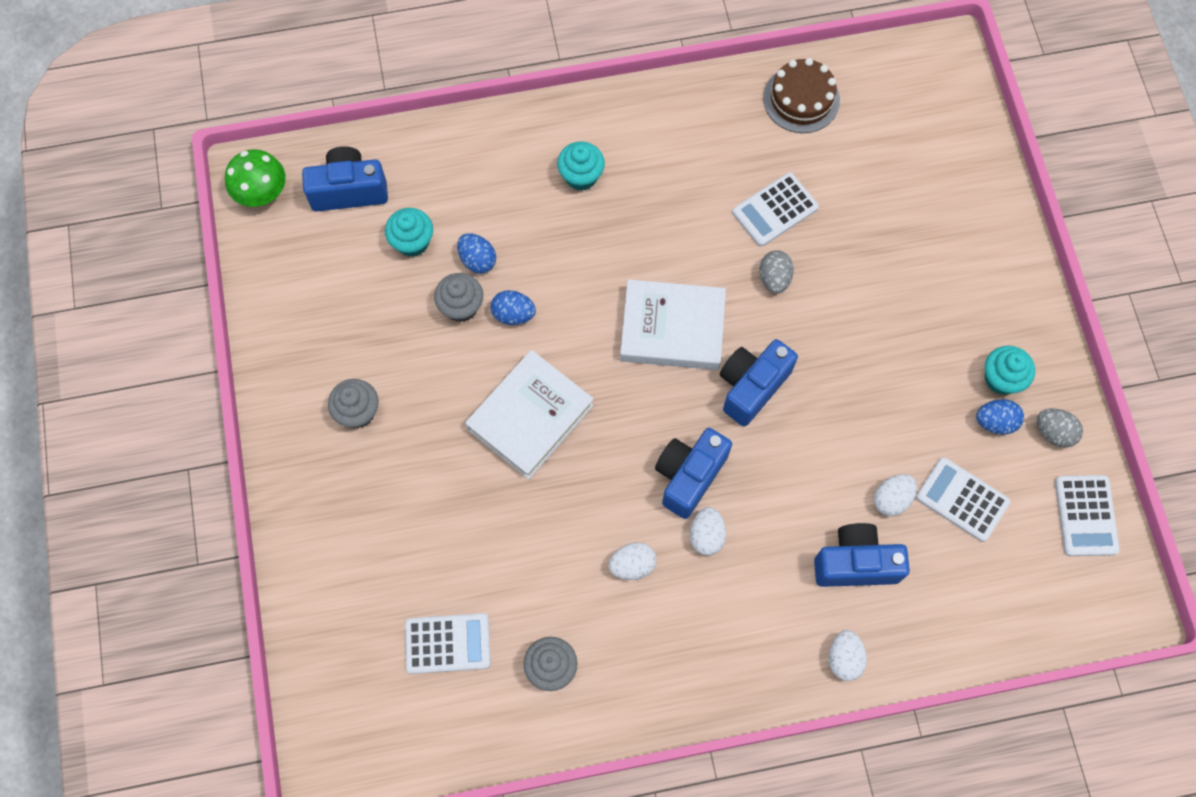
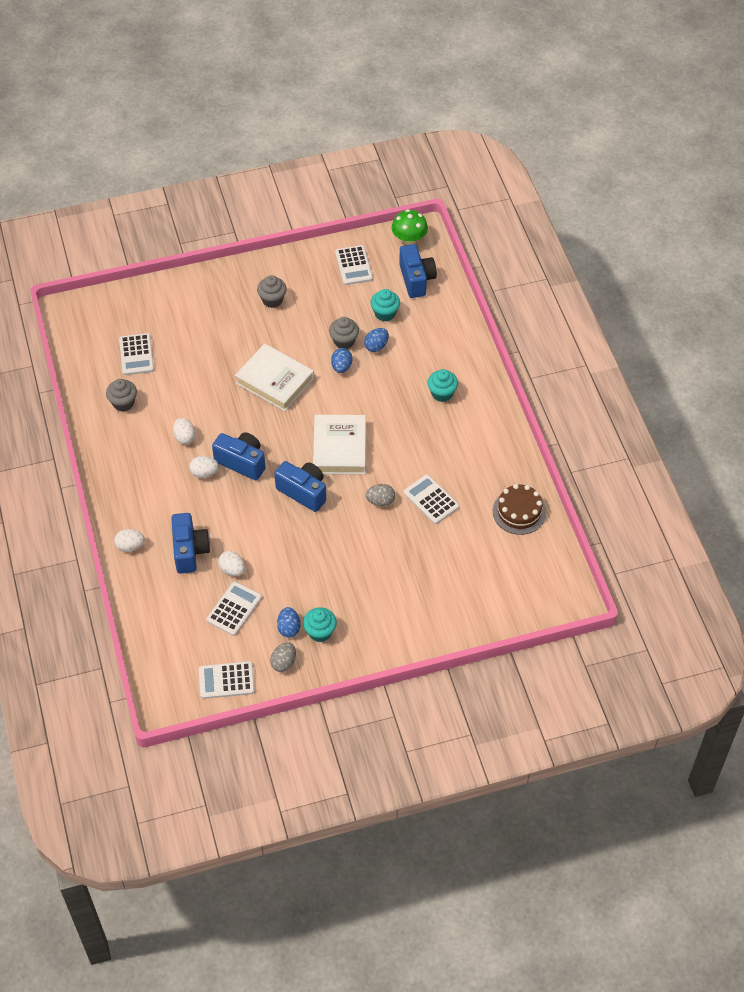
camera: 85 degrees right, 15 degrees down
(304, 280) = (354, 266): none -> white calculator

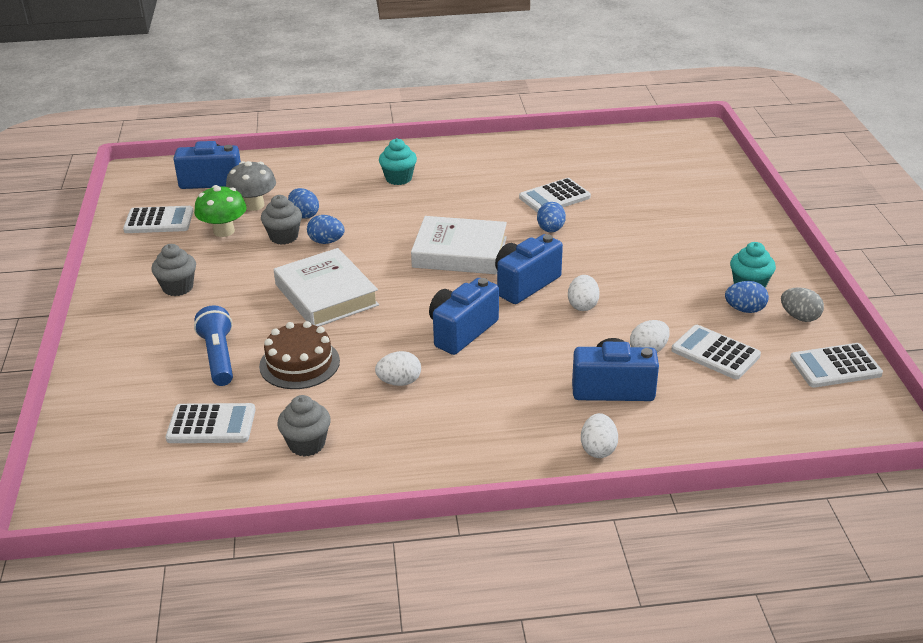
camera: 80 degrees left, 20 degrees down
(200, 341) = (219, 357): none -> blue flashlight
(204, 473) = (472, 366): white egg -> white egg (582, 305)
(226, 680) = (835, 366): white calculator -> white calculator turned 75 degrees clockwise
(275, 381) = (326, 295): white book -> white book turned 75 degrees counterclockwise
(380, 501) = (550, 230): grey egg -> blue egg
(385, 313) = (254, 205): turquoise cupcake -> grey mushroom
(409, 239) = (143, 180): green mushroom -> green mushroom (224, 231)
(519, 512) = (580, 149): brown cake -> brown cake (299, 363)

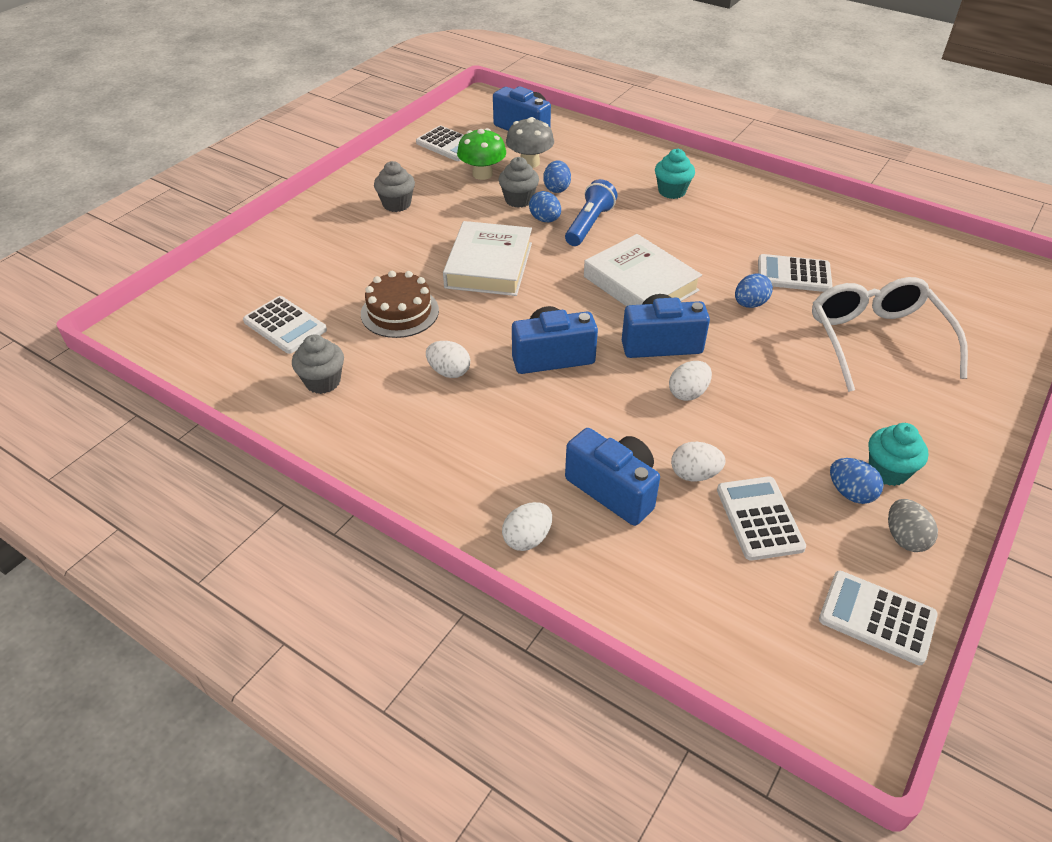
camera: 40 degrees right, 10 degrees up
(219, 357) = (354, 275): blue flashlight -> blue flashlight (589, 224)
(654, 214) = (876, 341): none -> white glasses

